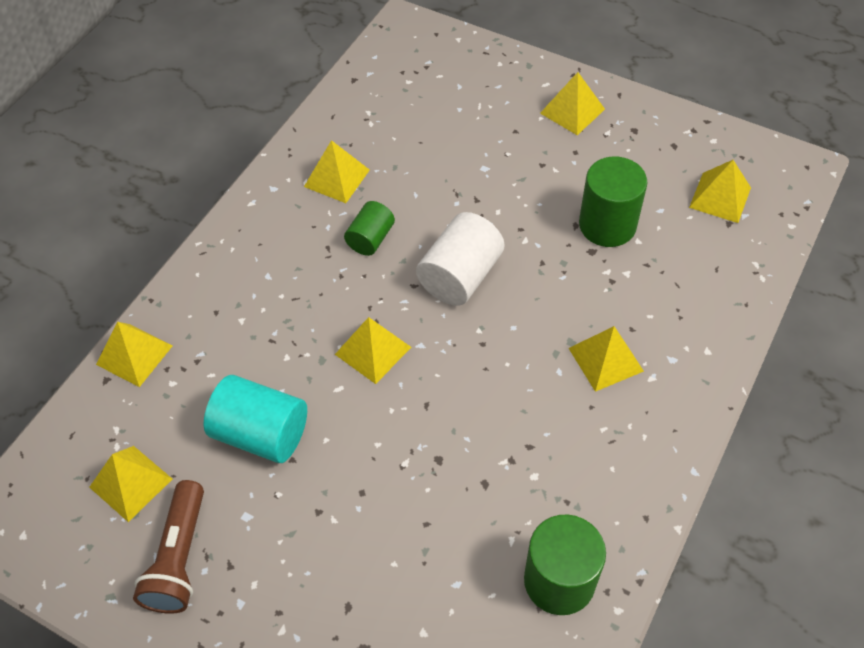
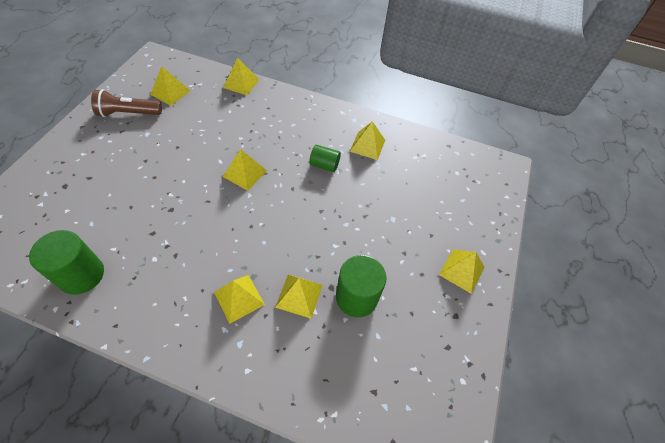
camera: 75 degrees right, 0 degrees up
(261, 433) = (193, 133): turquoise cylinder -> none
(460, 276) = (301, 211): white cylinder -> none
(720, 197) = (400, 385): yellow pyramid -> yellow pyramid (299, 295)

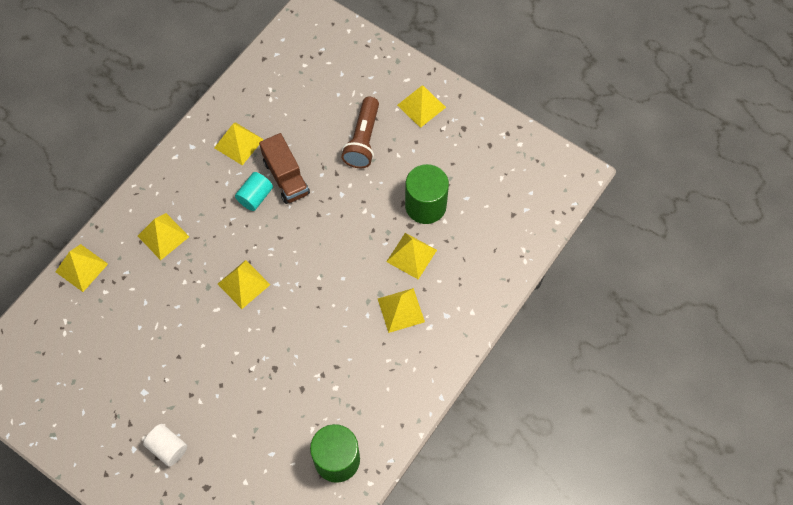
camera: 70 degrees left, 10 degrees up
(100, 156) = (168, 448): none -> white cylinder
(128, 113) = (98, 415): brown flashlight -> brown flashlight (363, 140)
(170, 92) = (71, 360): yellow pyramid -> yellow pyramid (163, 236)
(324, 165) = (255, 196): green cylinder -> turquoise cylinder
(348, 181) = (286, 177): none -> brown truck

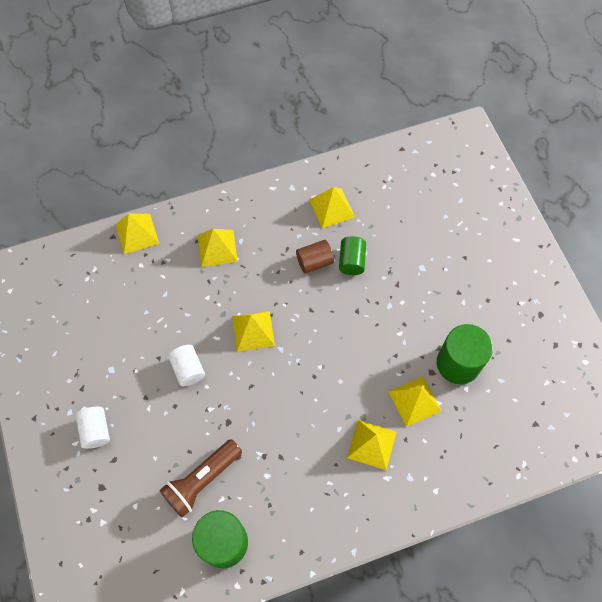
camera: 35 degrees right, 0 degrees up
(211, 349) = (188, 369): none -> white cylinder
(255, 196) = (314, 262): turquoise cylinder -> brown cylinder
(286, 177) = (351, 261): brown truck -> green cylinder
(363, 140) = (440, 269): brown flashlight -> brown flashlight (201, 480)
(421, 106) = (514, 271): yellow pyramid -> none

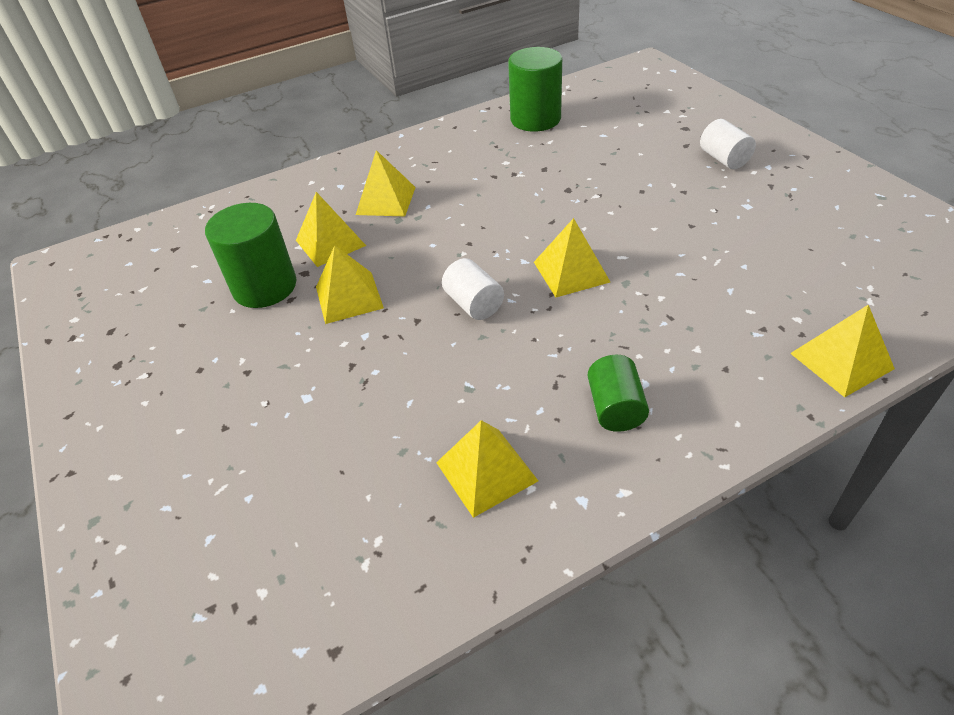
camera: 175 degrees right, 20 degrees down
(188, 369) = (643, 221): white cylinder -> white cylinder (474, 304)
(201, 480) = (577, 148): brown flashlight -> none
(217, 248) = (682, 364): yellow pyramid -> yellow pyramid (349, 297)
(314, 262) = (500, 373): brown cylinder -> none
(351, 261) = (433, 385): green cylinder -> green cylinder (615, 408)

